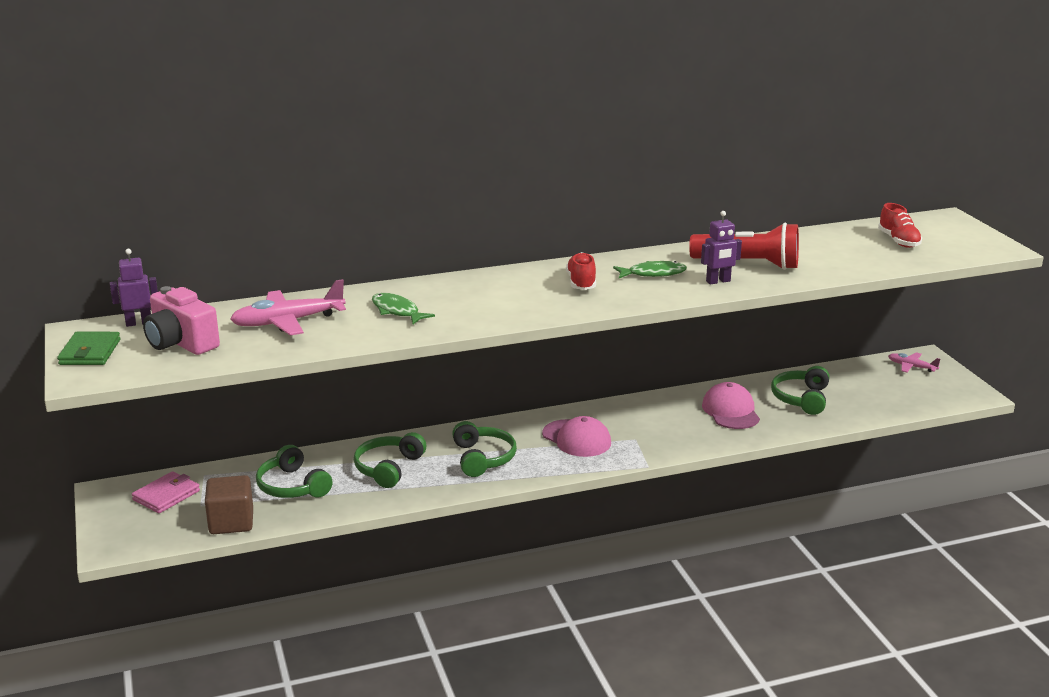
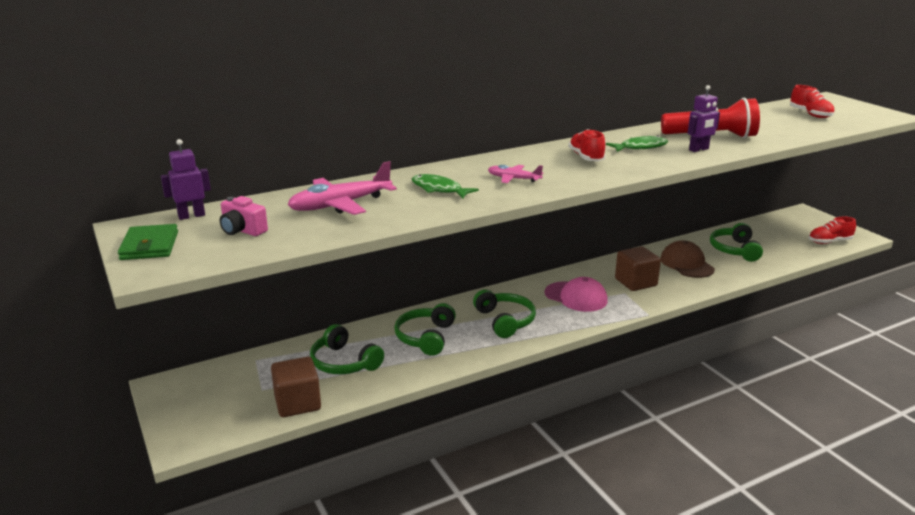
camera: 10 degrees left, 0 degrees up
(166, 495) = (225, 383): pink wallet -> none
(181, 343) = (242, 230): pink camera -> pink camera, size x0.61
(656, 428) = (635, 282): none -> brown cube
(730, 411) = (686, 264): pink cap -> brown cap
(912, 367) = (799, 220): pink plane -> pink plane (514, 179)
(929, 398) = (829, 242): none -> red shoe

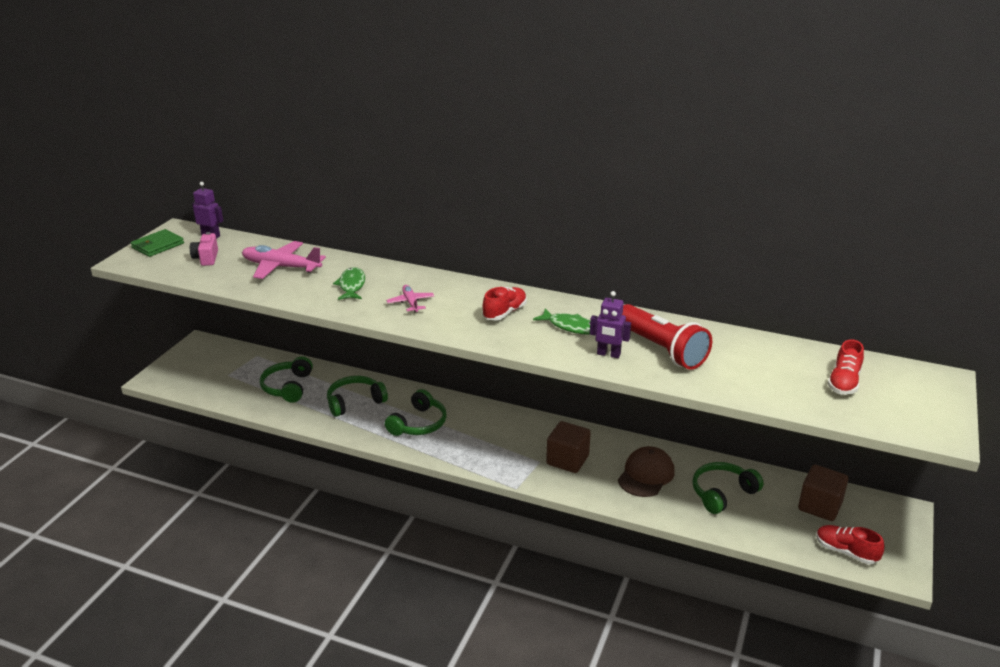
camera: 50 degrees right, 5 degrees up
(297, 403) = (226, 394): brown cube -> brown cube (819, 506)
(576, 297) = (499, 440): pink cap -> none

